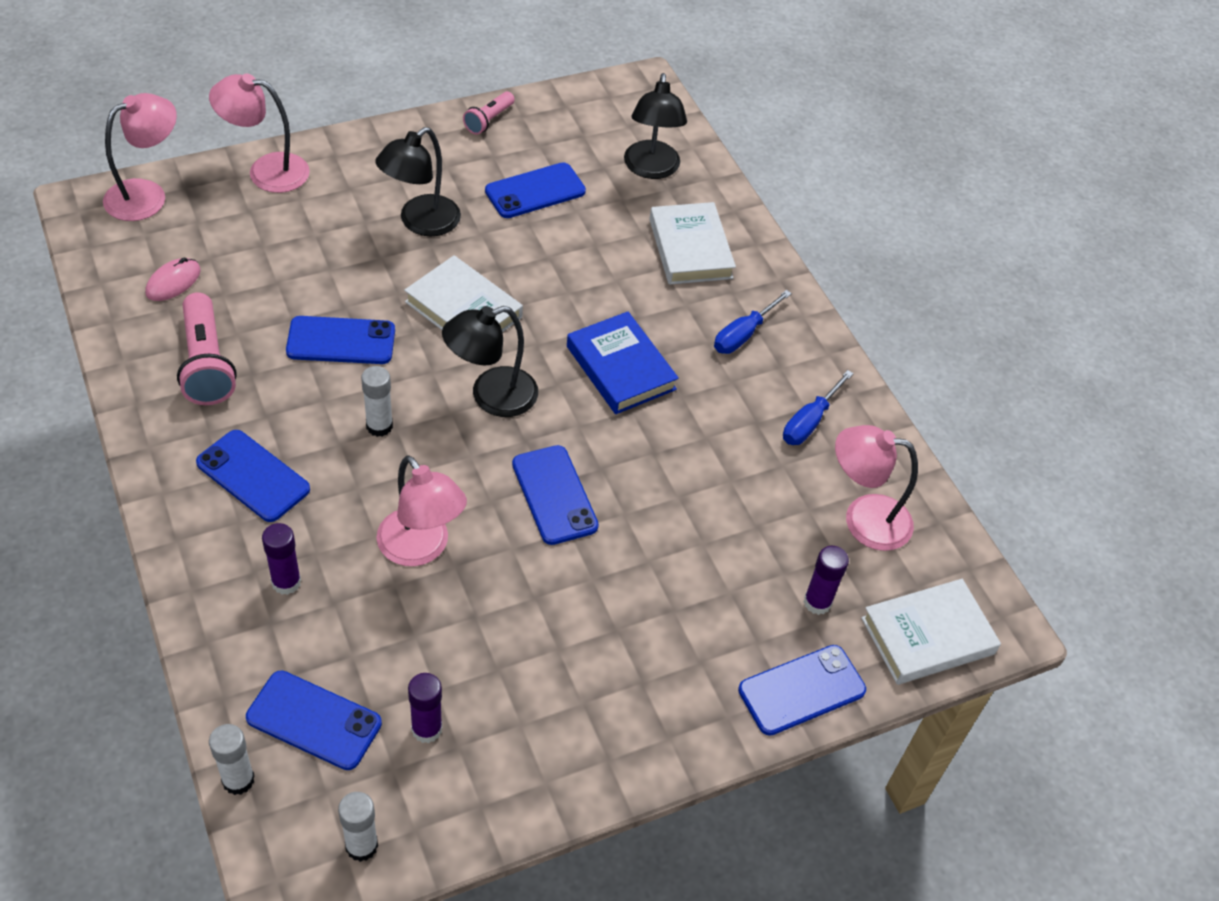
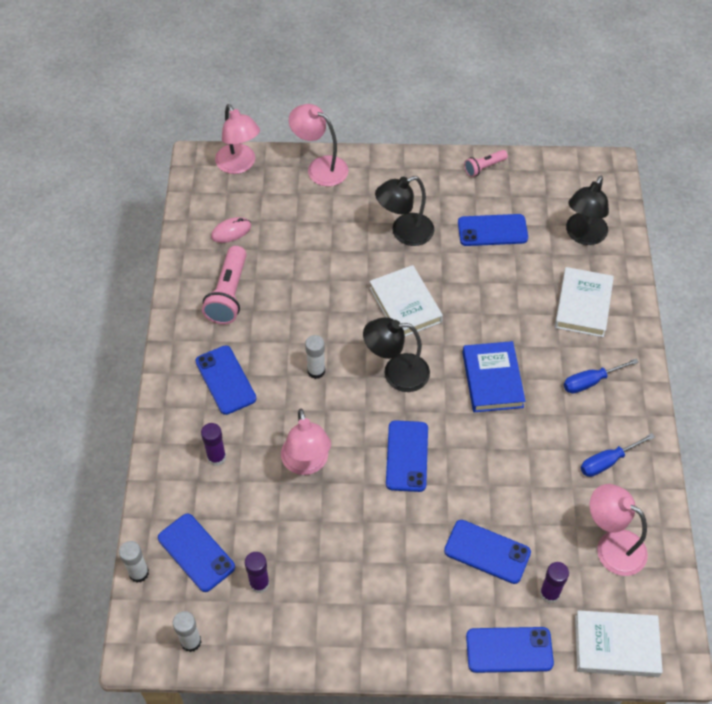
camera: 30 degrees right, 5 degrees up
(147, 195) = (239, 165): pink lamp -> pink lamp turned 75 degrees clockwise
(341, 341) = (317, 304): blue phone -> blue phone (487, 551)

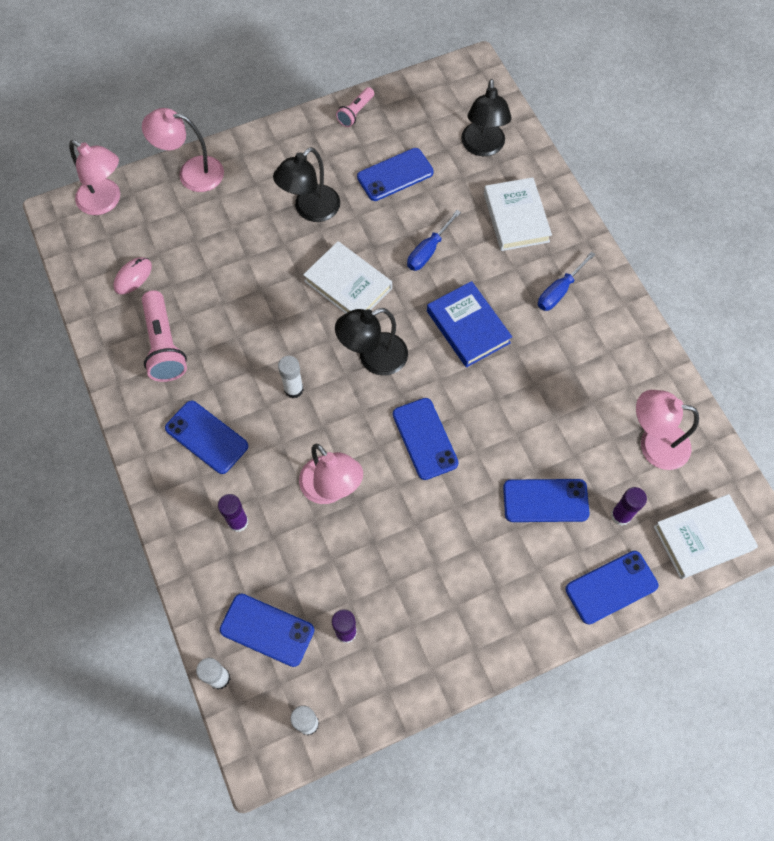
camera: 25 degrees left, 10 degrees up
(607, 462) = (611, 364): blue screwdriver -> blue screwdriver (428, 251)

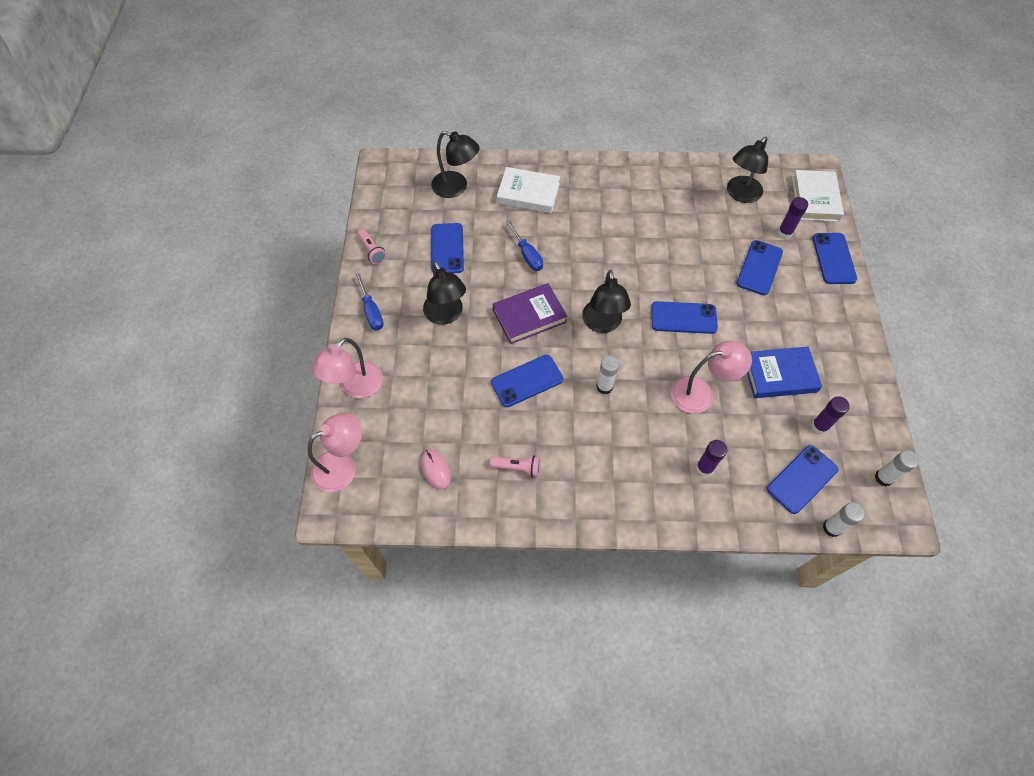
camera: 65 degrees left, 5 degrees down
(164, 345) = (517, 467): pink flashlight -> pink flashlight, size x0.57
(206, 437) = (620, 465): blue phone -> blue phone (527, 381)
(348, 285) = (529, 316): white book -> purple book
(468, 327) = (604, 256): blue book -> blue book (779, 375)
(558, 291) = (602, 195): blue screwdriver -> blue screwdriver (371, 312)
(653, 444) = (740, 194): pink lamp -> black lamp

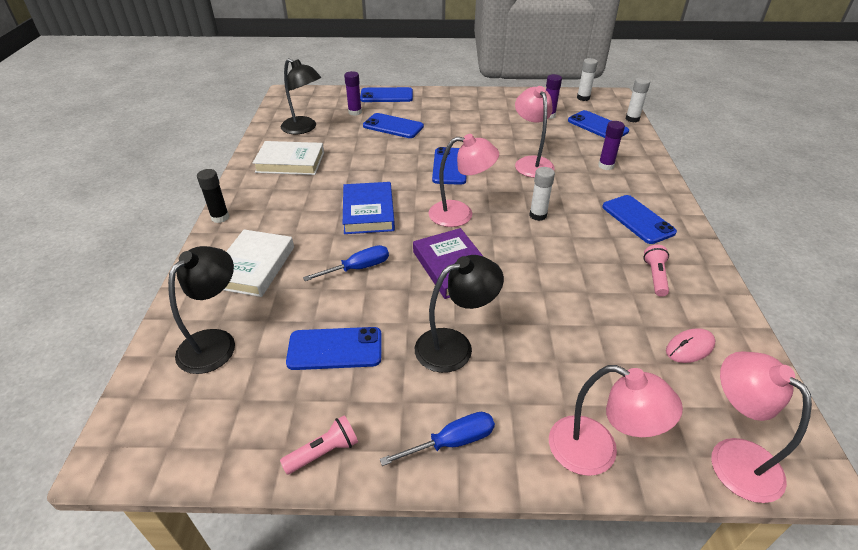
camera: 90 degrees left, 20 degrees down
(527, 381) = (543, 269): blue phone -> blue phone (638, 219)
(587, 162) = (220, 217): none -> black glue stick
(602, 324) = (460, 214): black lamp -> pink lamp
(779, 375) = (505, 127): blue book -> blue book (368, 212)
(815, 199) = (320, 97): white book -> white book (290, 162)

